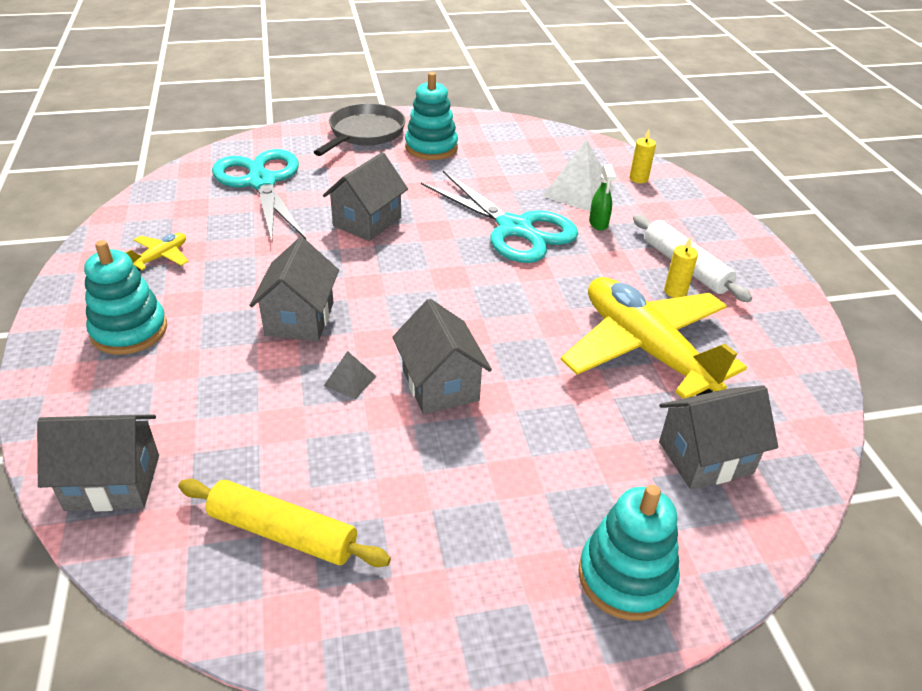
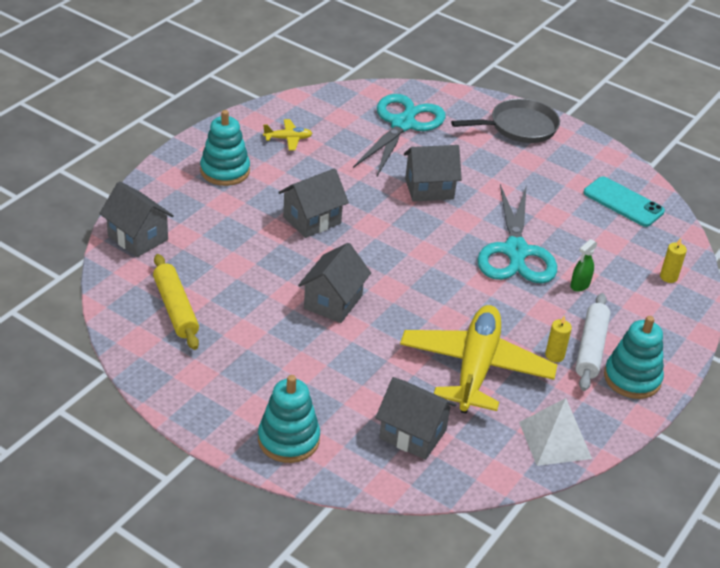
camera: 45 degrees right, 0 degrees up
(350, 381) = (292, 268): grey pyramid -> none
(431, 147) = (550, 164): turquoise stacking toy -> turquoise stacking toy (632, 378)
(525, 145) = (623, 202): none -> turquoise phone
(578, 192) = (603, 257): white pyramid -> white pyramid (555, 440)

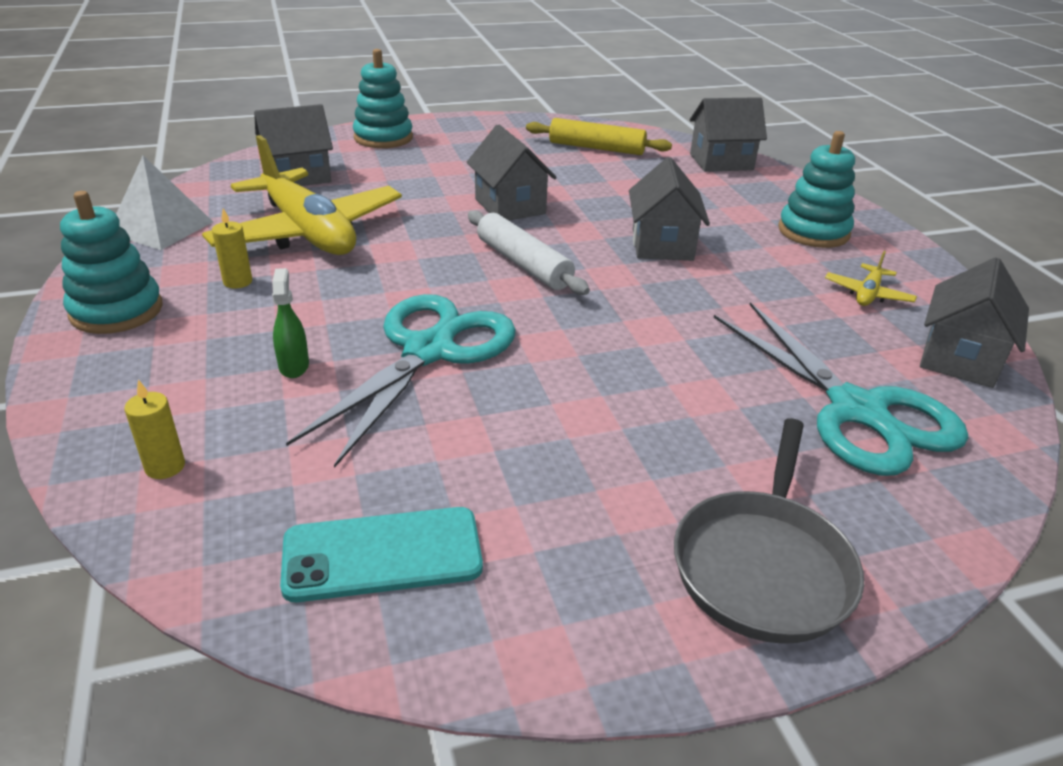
camera: 130 degrees right, 5 degrees down
(429, 189) = (647, 350): grey house -> grey house (960, 358)
(516, 251) = (428, 351): turquoise scissors -> turquoise scissors turned 75 degrees clockwise
(591, 348) = (200, 310): white rolling pin -> white rolling pin (523, 264)

